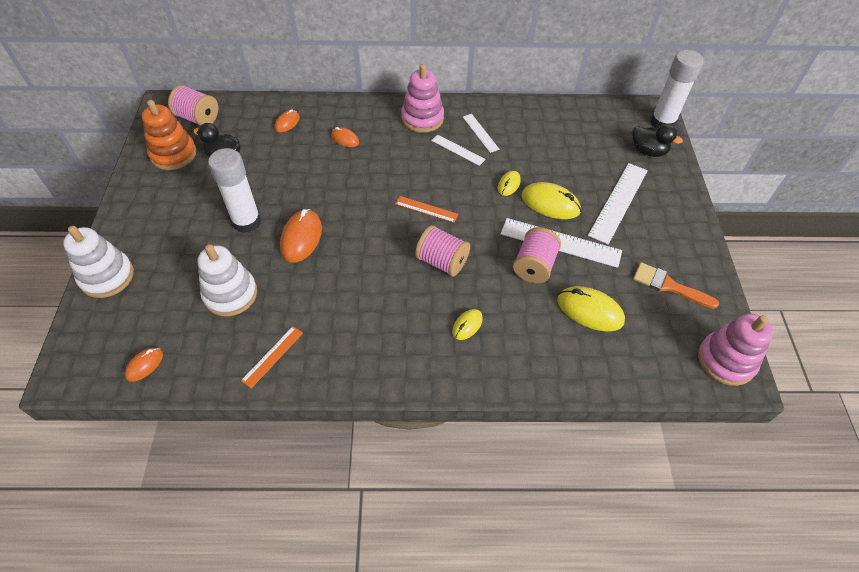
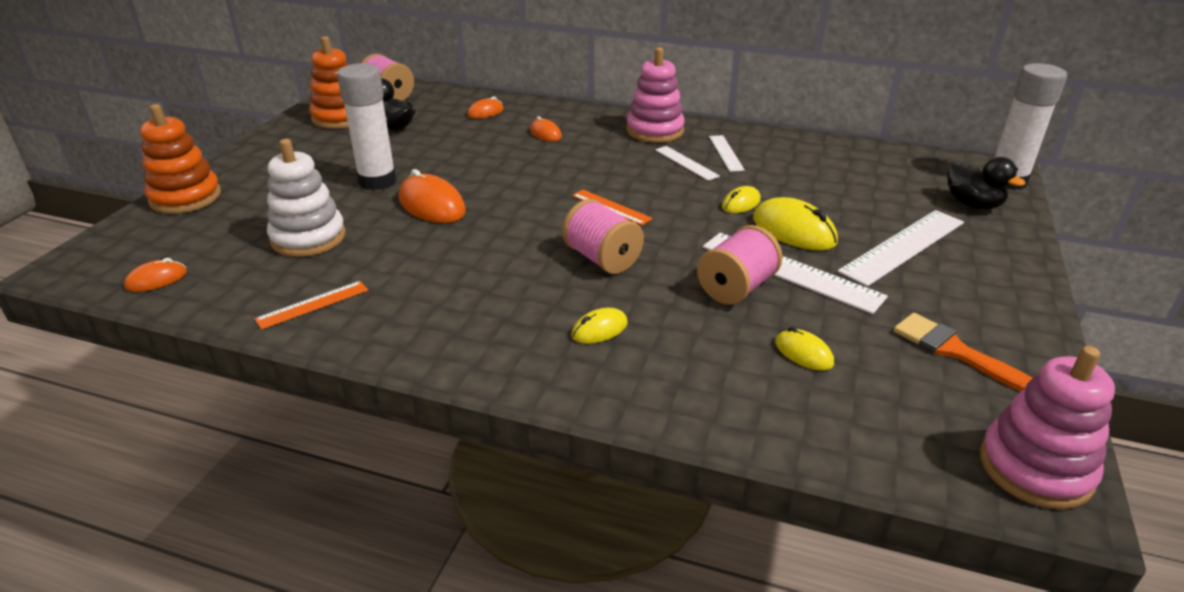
camera: 20 degrees right, 20 degrees down
(107, 276) = (185, 198): white stacking toy -> orange stacking toy
(301, 238) = (432, 205): orange mouse -> orange mouse turned 75 degrees counterclockwise
(590, 311) = (803, 353): yellow mouse -> yellow mouse, size x0.57

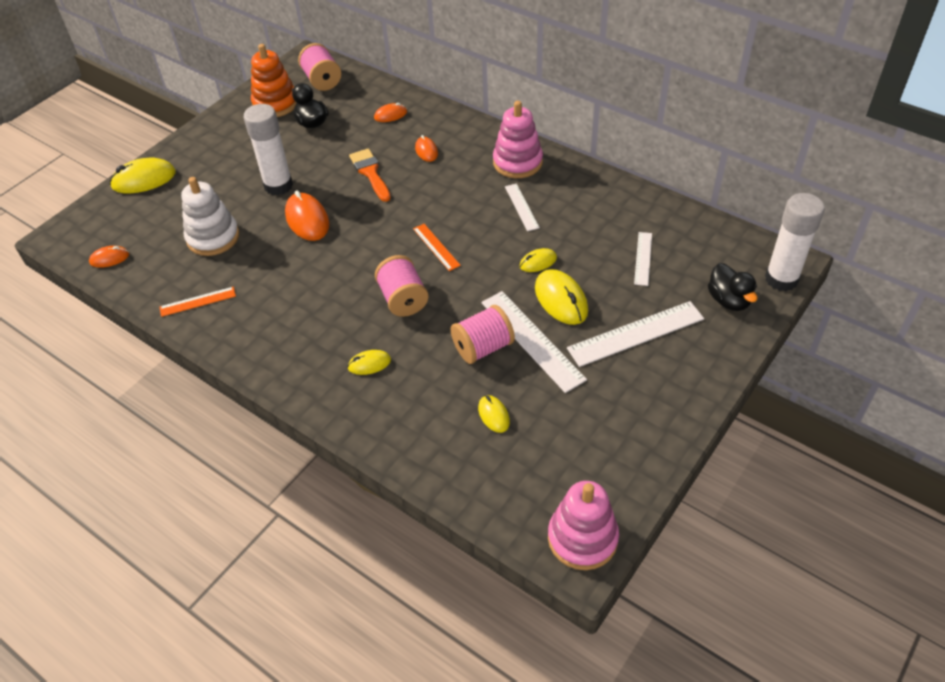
camera: 20 degrees right, 15 degrees up
(185, 198) = (144, 179): orange stacking toy -> yellow mouse
(726, 153) = (561, 200): white ruler -> white ruler (643, 258)
(954, 351) = (600, 438): orange brush -> orange brush (370, 173)

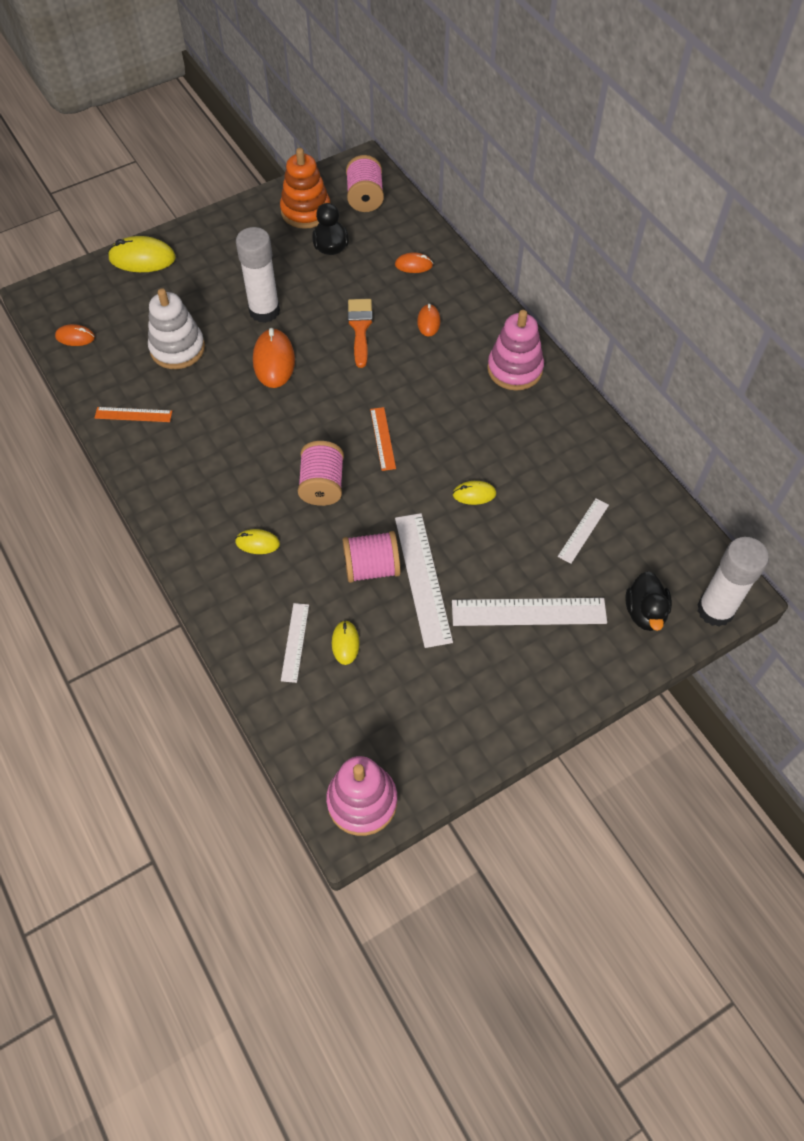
camera: 20 degrees right, 10 degrees up
(521, 207) = (491, 424): white ruler -> white ruler (295, 642)
(561, 300) = (474, 545): yellow mouse -> none

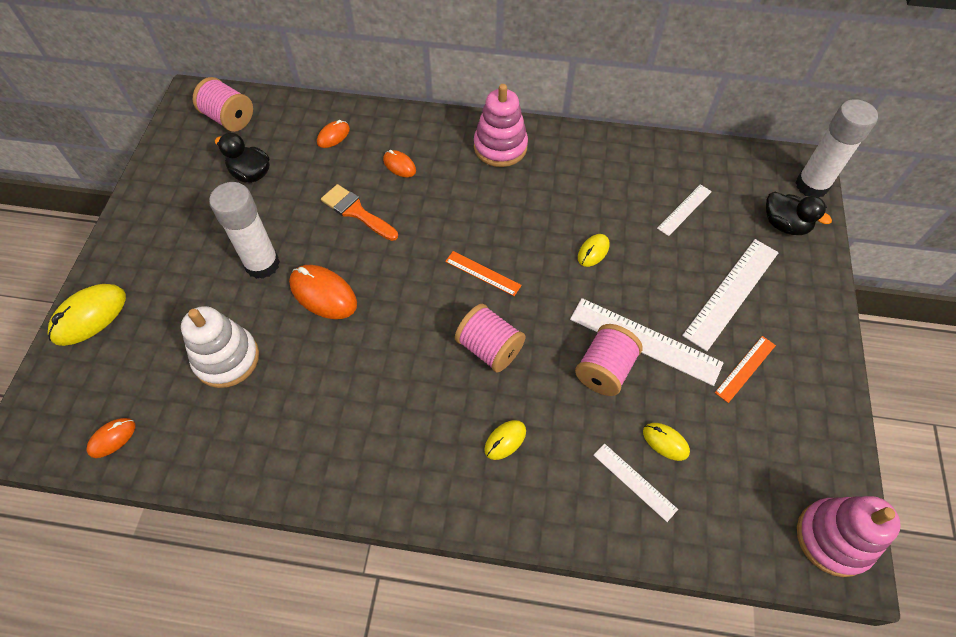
camera: 50 degrees left, 0 degrees up
(133, 414) = (261, 448): orange ruler -> orange ruler (745, 368)
(306, 211) = (192, 164): orange stacking toy -> none
(583, 530) = (684, 210): white ruler -> white ruler turned 60 degrees clockwise

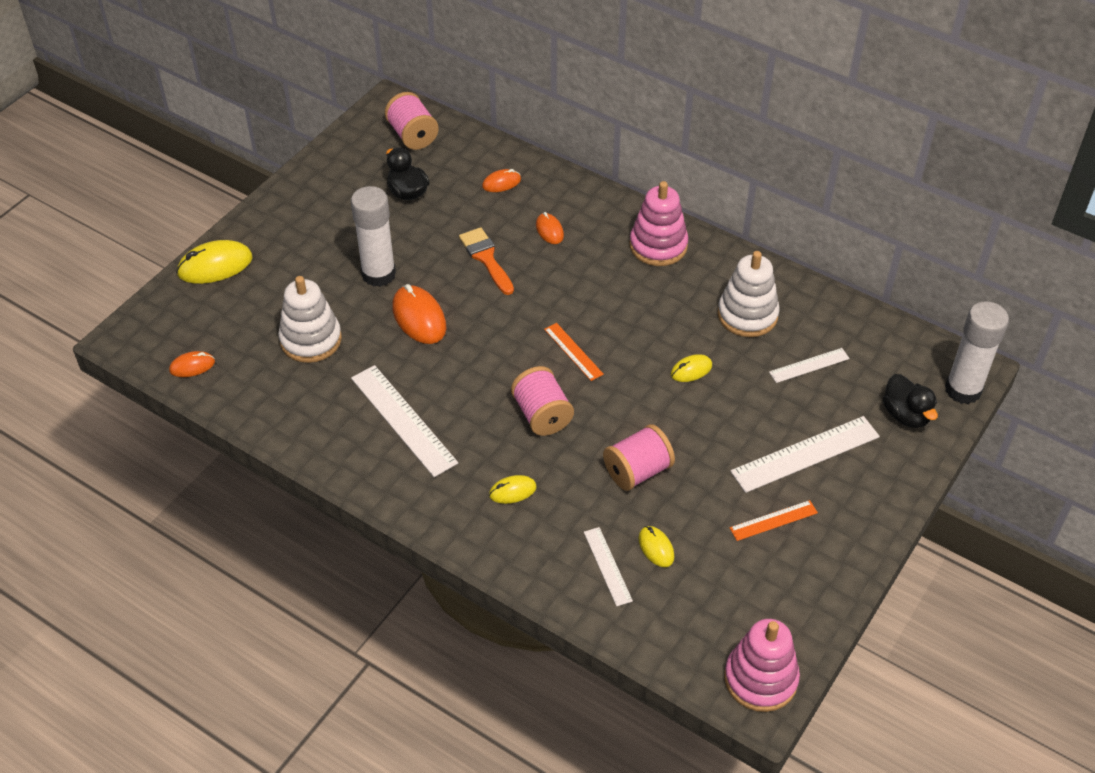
camera: 25 degrees right, 10 degrees down
(609, 183) = (747, 315): none -> white stacking toy
(645, 341) = (691, 462): white ruler -> white ruler (403, 420)

